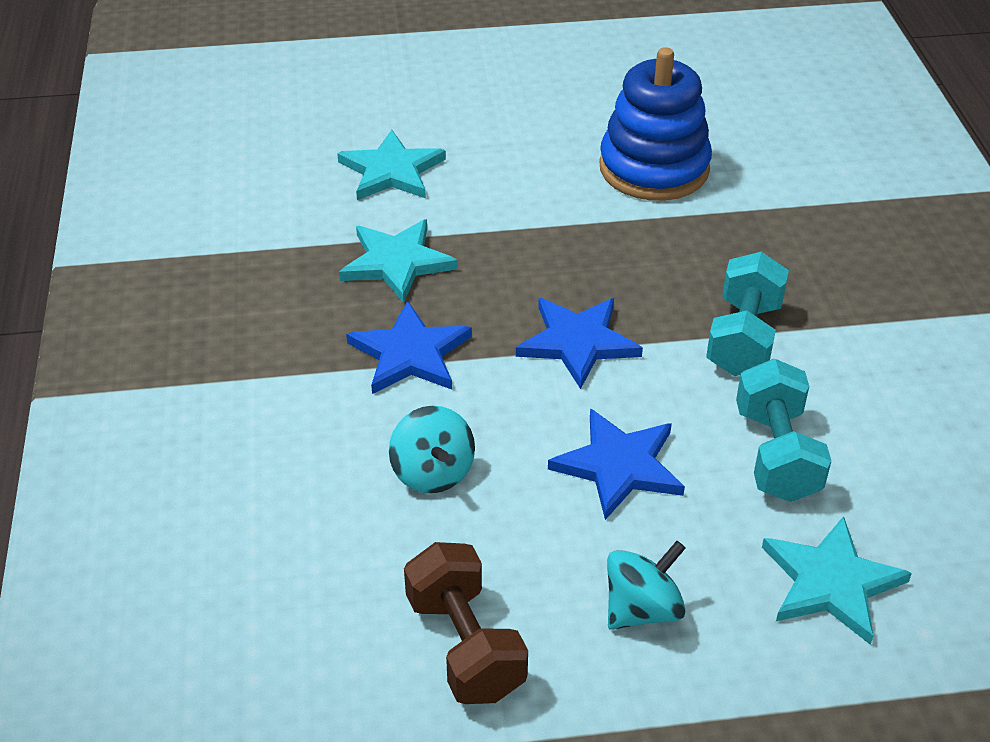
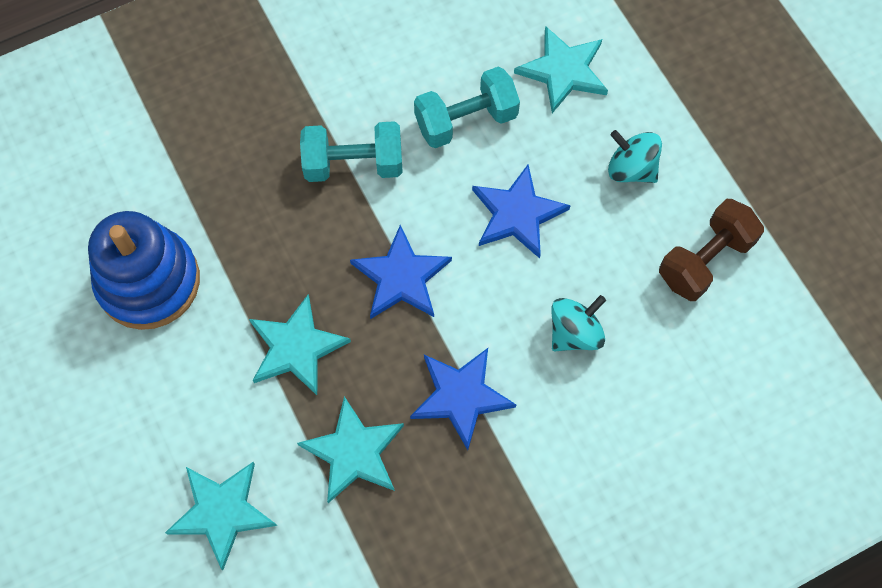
camera: 110 degrees left, 25 degrees up
(532, 248) = (296, 347): none -> turquoise star

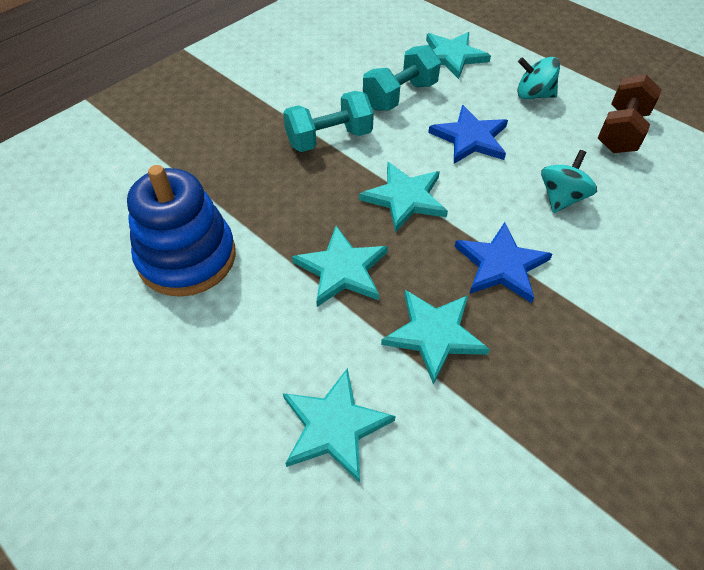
camera: 20 degrees left, 15 degrees down
(401, 277) = (405, 198): blue star -> turquoise star

